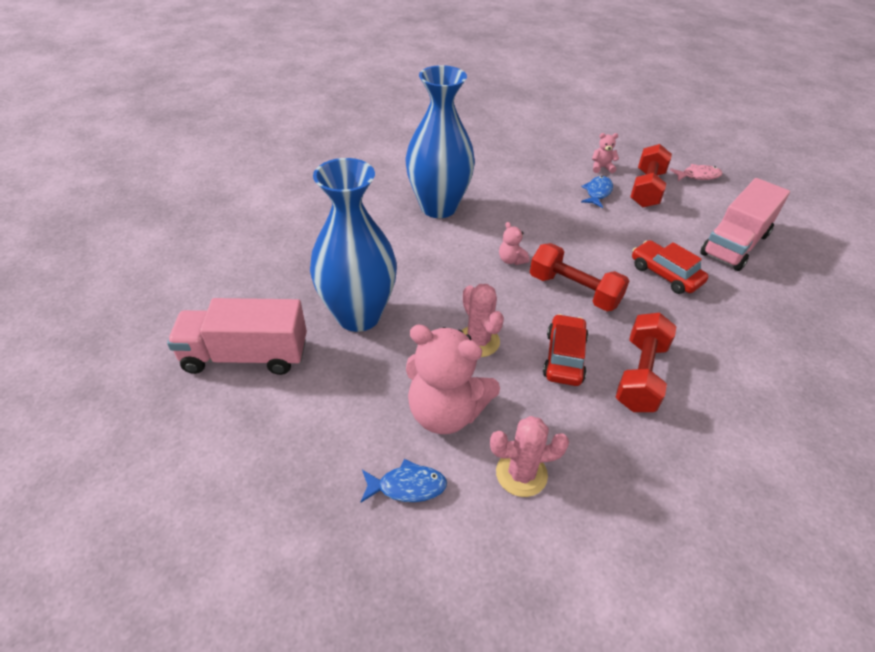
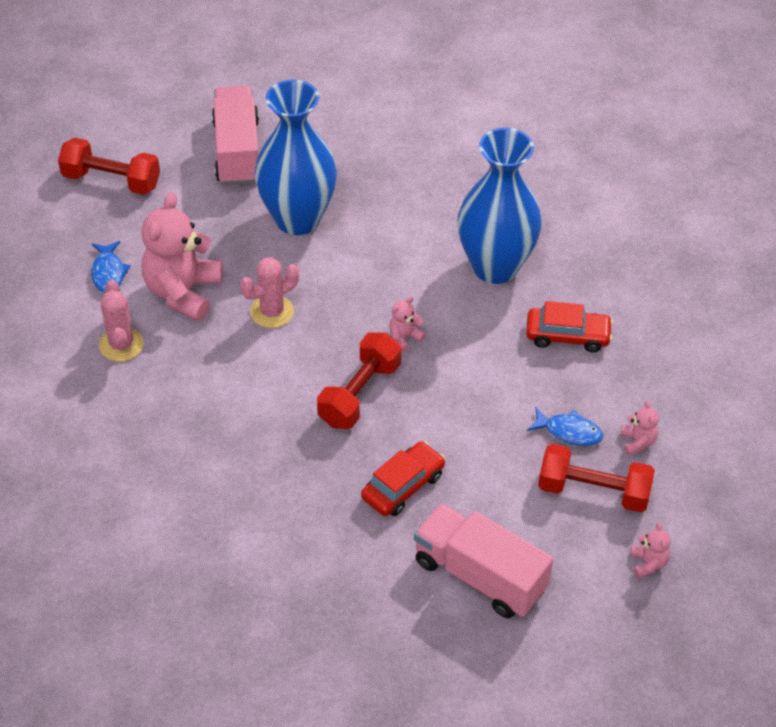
camera: 85 degrees right, 5 degrees up
(564, 357) = (256, 380): red car -> red car (567, 335)
(640, 375) = (238, 441): red dumbbell -> red dumbbell (111, 180)
(698, 176) = (648, 563): pink fish -> pink teddy bear

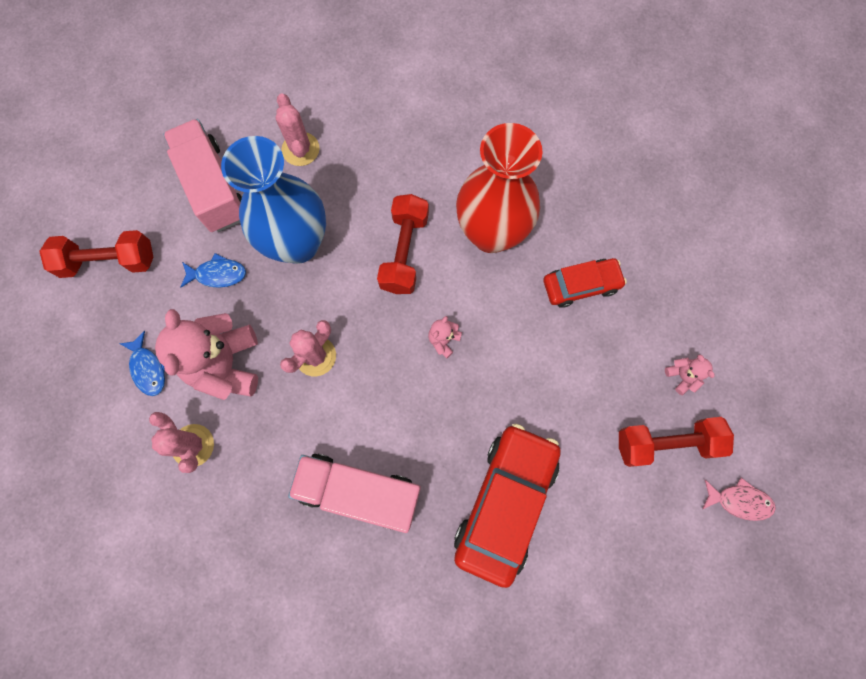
camera: 20 degrees left, 25 degrees up
(336, 145) = (300, 149): none -> pink cactus
(359, 394) = (428, 417): red dumbbell -> red dumbbell (404, 252)
(403, 486) = (505, 502): red car -> red car, size x1.74
(479, 575) = (607, 572): pink truck -> pink truck (359, 491)
(495, 266) = (491, 233): blue vase -> red vase
(569, 432) = (622, 388): blue fish -> blue fish (218, 274)
(648, 563) = (739, 501): pink teddy bear -> pink fish

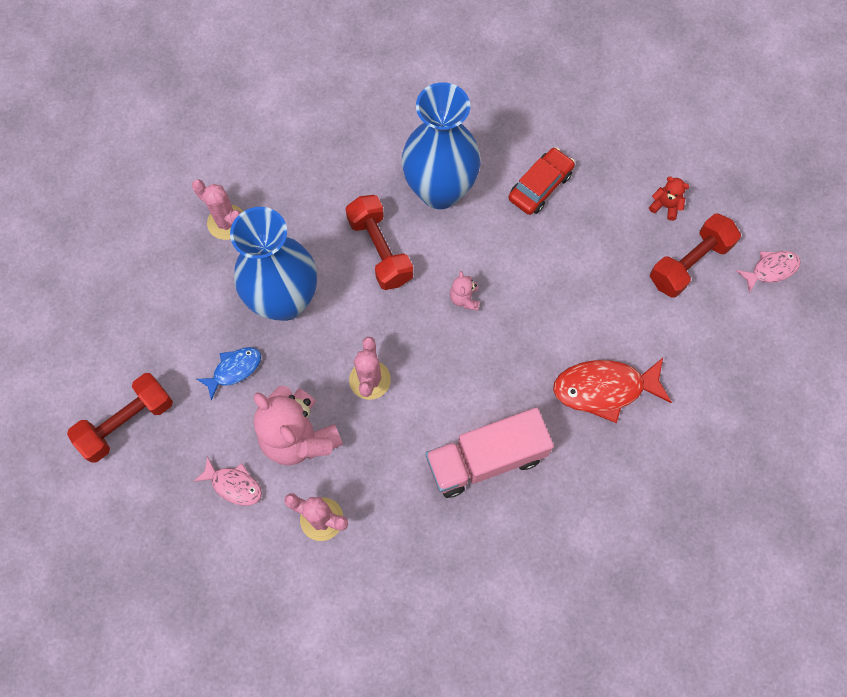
camera: 35 degrees left, 5 degrees down
(148, 368) = (234, 485): blue fish -> pink fish
(213, 187) = (173, 301): pink truck -> none
(491, 233) = (440, 190): red vase -> blue vase
(505, 502) = (604, 389): red car -> red fish
(682, 376) = (665, 206): pink teddy bear -> red teddy bear

